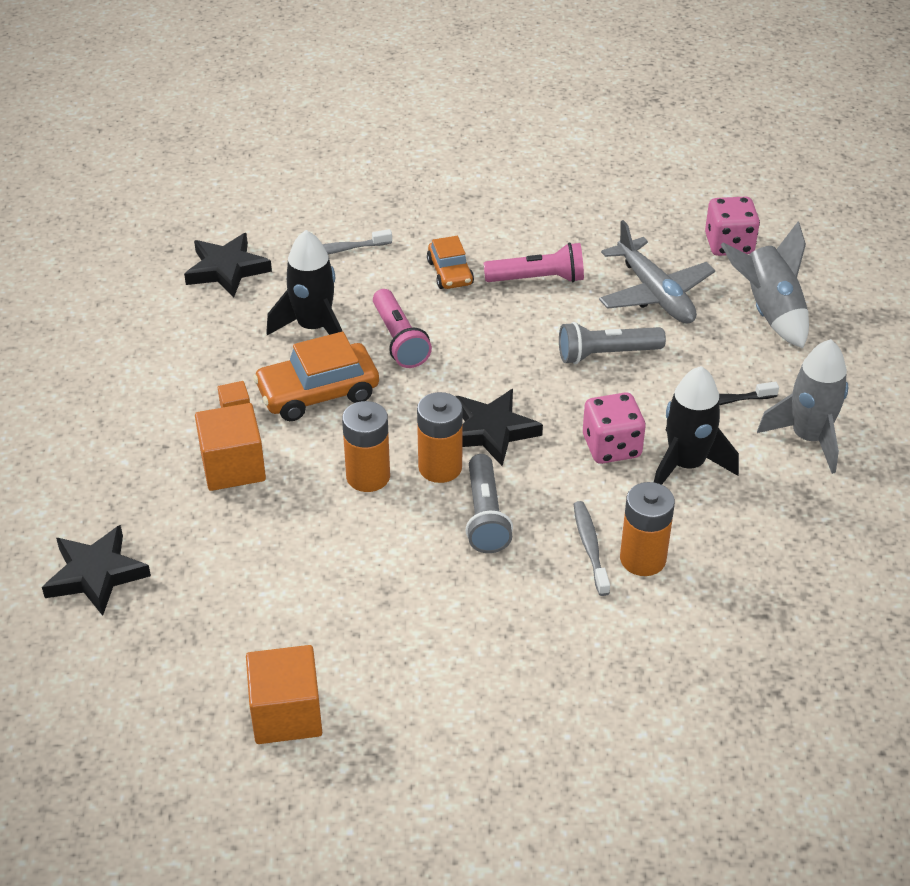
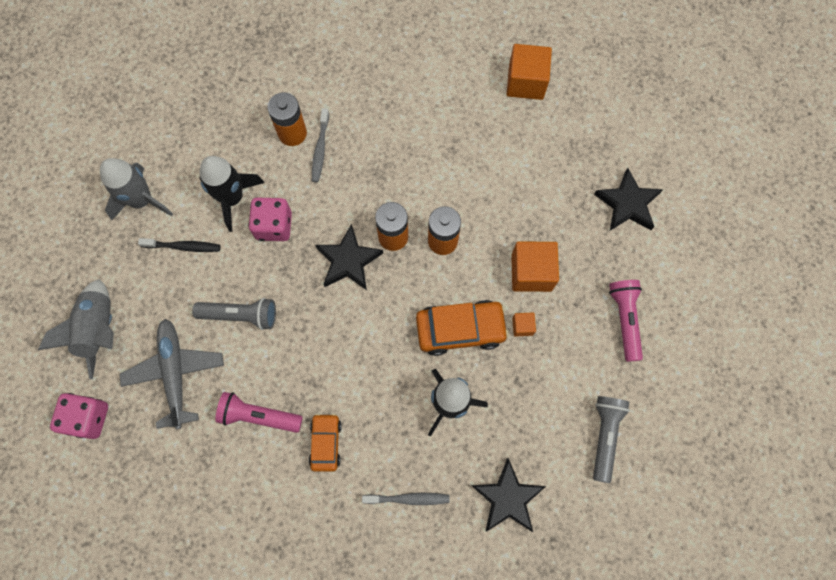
camera: 165 degrees left, 30 degrees up
(399, 340) = (387, 371): pink flashlight -> pink flashlight (624, 319)
(485, 516) = (376, 189): grey flashlight -> grey flashlight (604, 436)

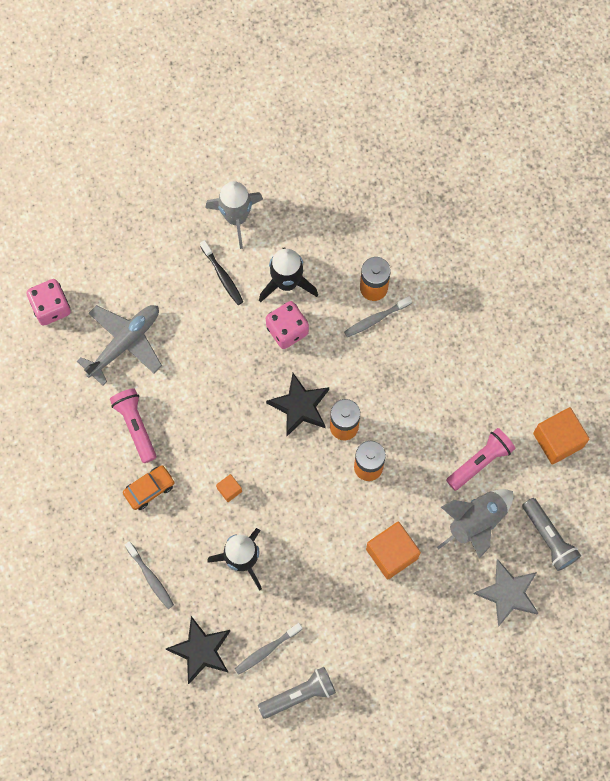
camera: 55 degrees right, 0 degrees up
(99, 330) = (118, 265): grey rocket -> grey rocket (475, 523)
(240, 315) = (200, 357): grey flashlight -> grey flashlight (549, 538)
(460, 329) = (305, 529): orange car -> none
(522, 326) = (342, 575): orange cube -> orange cube (229, 490)
(546, 438) = (266, 650): none -> grey toothbrush
(624, 319) = (405, 652): pink flashlight -> pink flashlight (480, 461)
(627, 203) = (508, 593): black star -> grey star

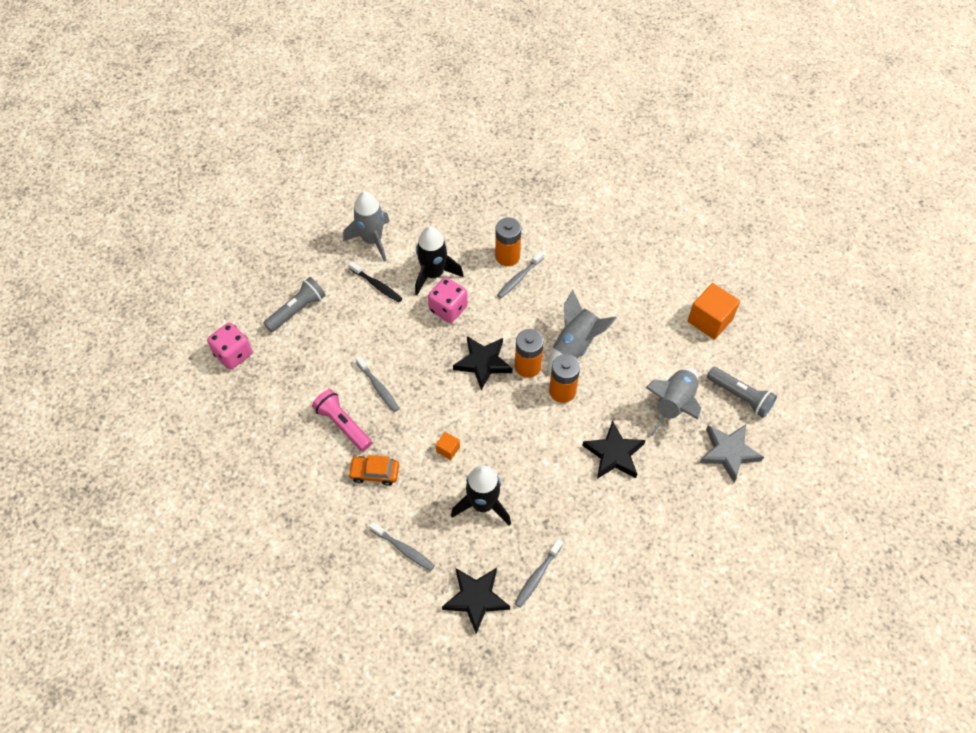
camera: 20 degrees left, 15 degrees down
(125, 343) = (310, 362): grey plane -> none
(149, 489) = (374, 473): orange car -> orange car turned 120 degrees counterclockwise
(184, 397) = (378, 387): none -> grey toothbrush
(299, 694) = (584, 605): grey flashlight -> grey flashlight (297, 310)
(392, 553) = (614, 454): orange cube -> black star
(402, 420) = (575, 346): none -> grey rocket
(480, 461) = (654, 356): pink flashlight -> none

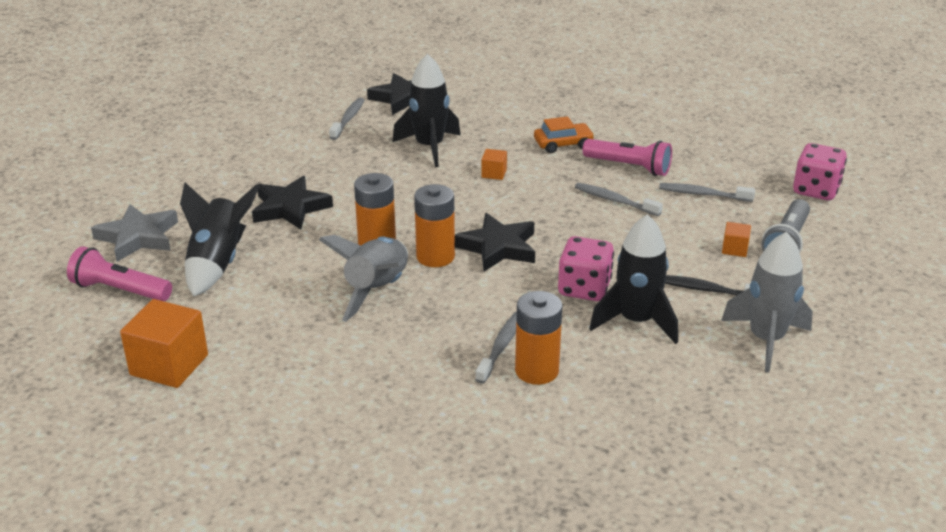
camera: 160 degrees right, 25 degrees down
(334, 314) = (734, 249): none -> orange cube
(403, 549) = (494, 109): grey toothbrush -> grey toothbrush (702, 194)
(674, 405) = (218, 263): grey rocket -> black rocket
(740, 396) = (120, 290): grey flashlight -> pink flashlight

